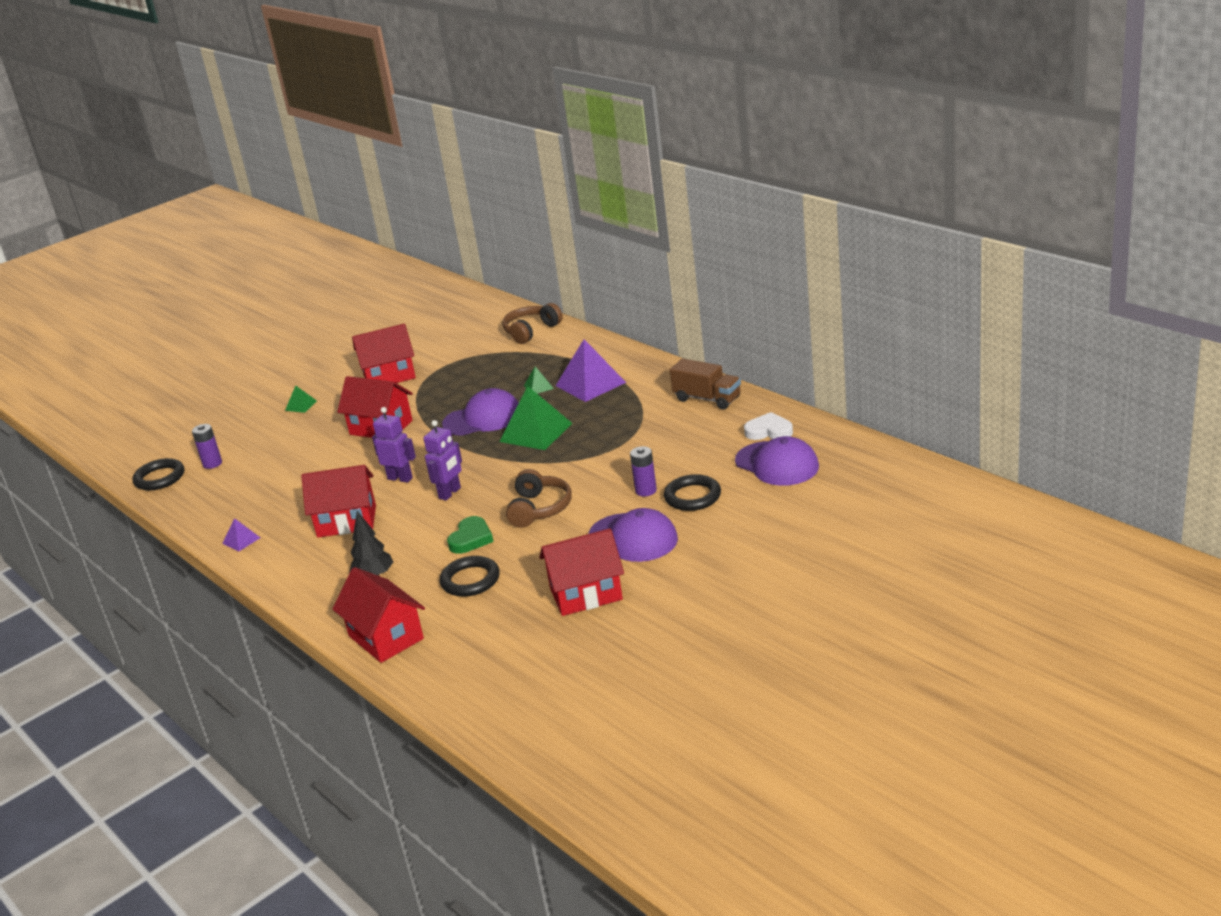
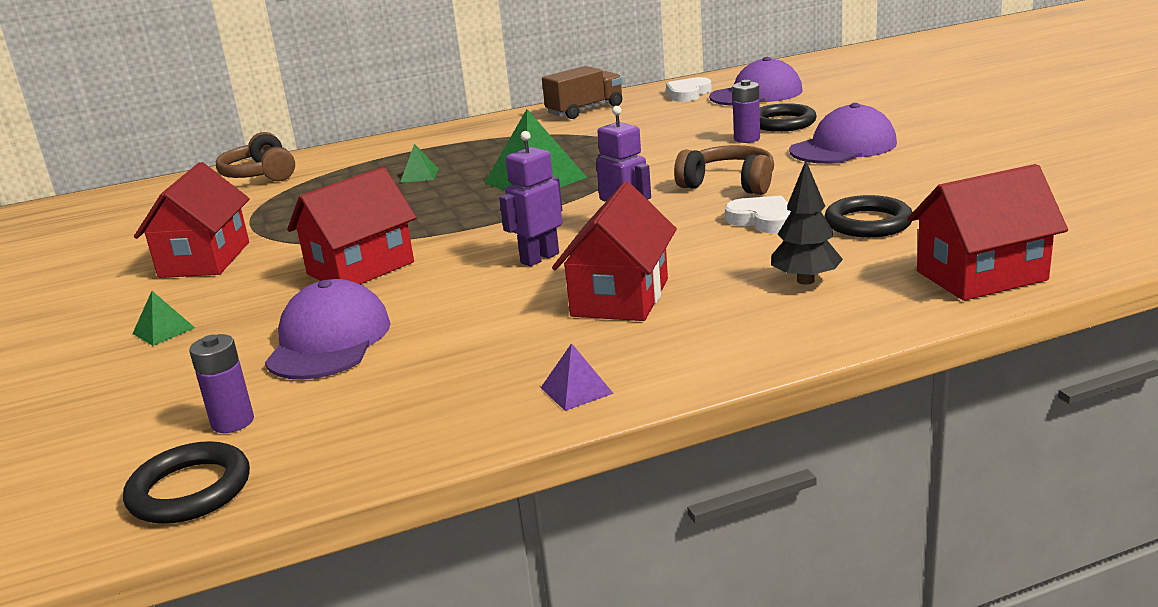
camera: 70 degrees left, 5 degrees down
(471, 539) = (762, 220): green heart -> white heart
(483, 418) = (449, 205): purple cap -> purple cap (329, 341)
(586, 594) = (946, 170): red house -> none
(590, 384) = (460, 152): purple pyramid -> none

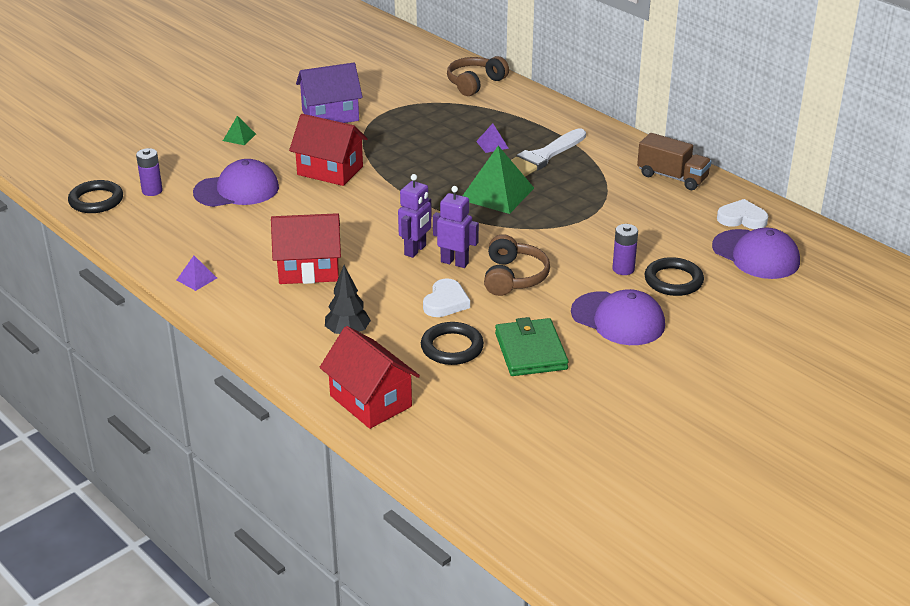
camera: 65 degrees right, 10 degrees up
(205, 259) = (330, 115): red house -> purple house
(419, 175) = (492, 145): green pyramid -> purple pyramid
(478, 155) = (543, 157): none -> white brush
(539, 258) = (359, 228): purple robot -> purple robot (454, 262)
(891, 186) = (530, 351): none -> green wallet

